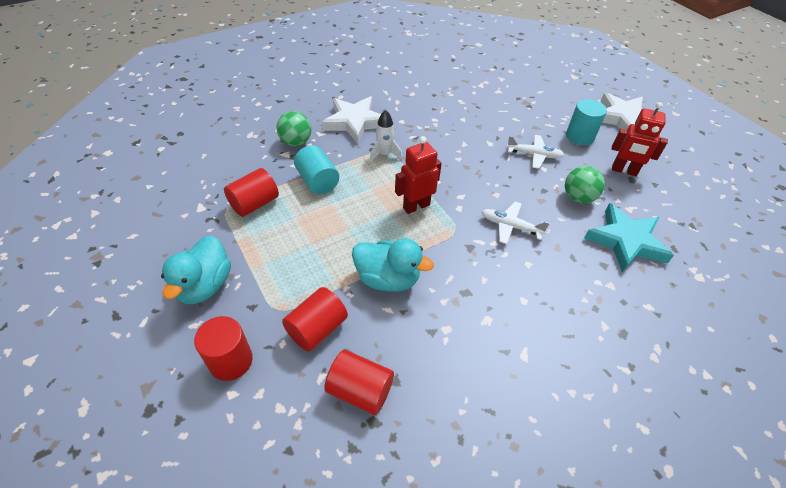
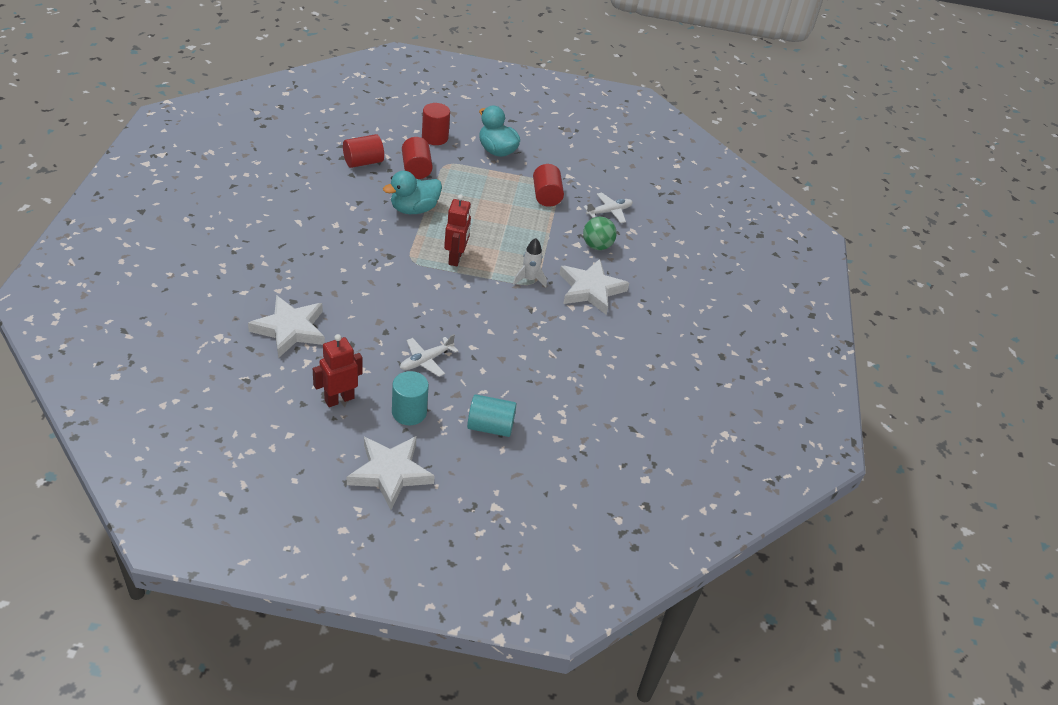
camera: 125 degrees right, 5 degrees down
(317, 181) = (537, 231): turquoise cylinder -> turquoise cylinder (490, 426)
(510, 226) = (379, 286): white plane -> white plane (609, 212)
(578, 197) = (354, 343): green ball -> none
(626, 241) = (290, 329): turquoise star -> white star

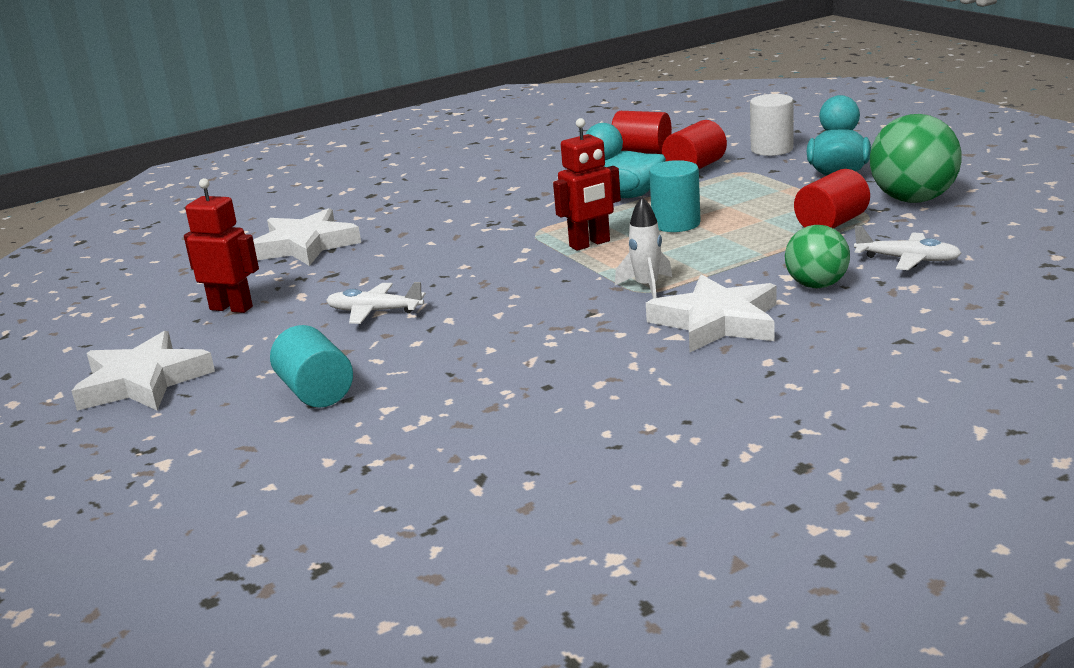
camera: 60 degrees right, 20 degrees down
(409, 412) = (266, 344): turquoise cylinder -> turquoise cylinder (676, 224)
(435, 138) = (772, 149): red cylinder -> white cylinder
(557, 163) = (913, 200): none -> green ball

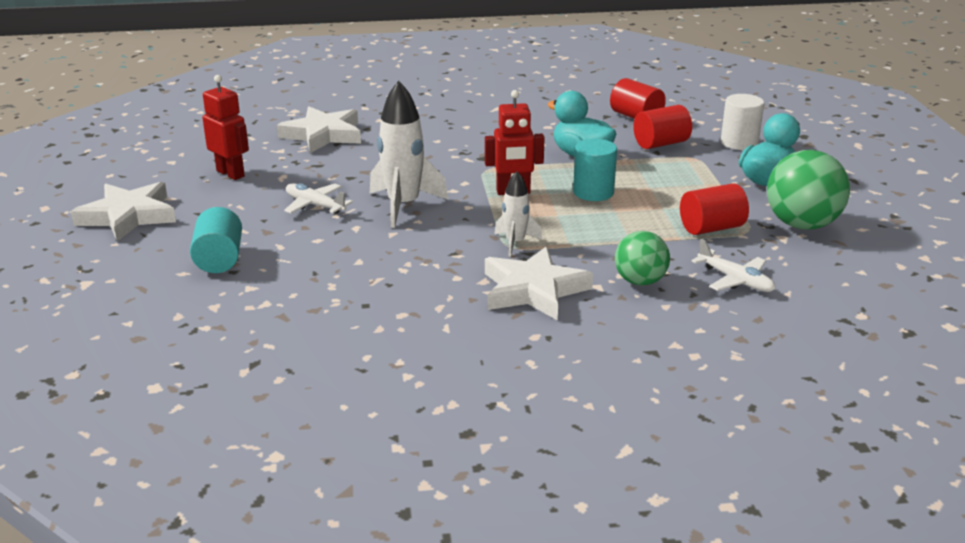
camera: 20 degrees right, 5 degrees up
(481, 286) = (403, 206): none -> white rocket

